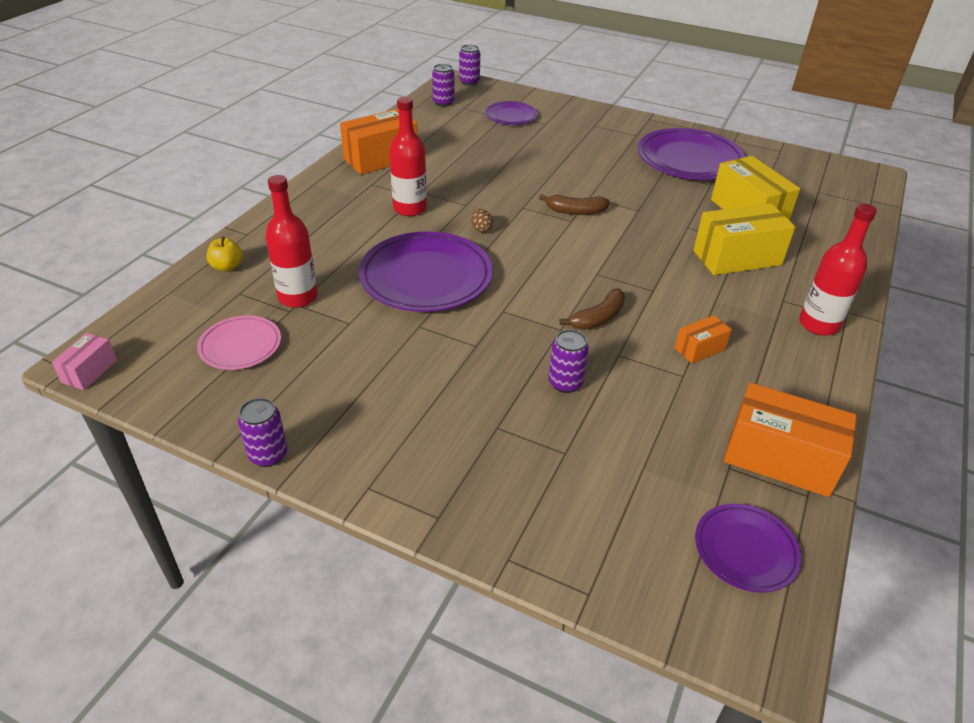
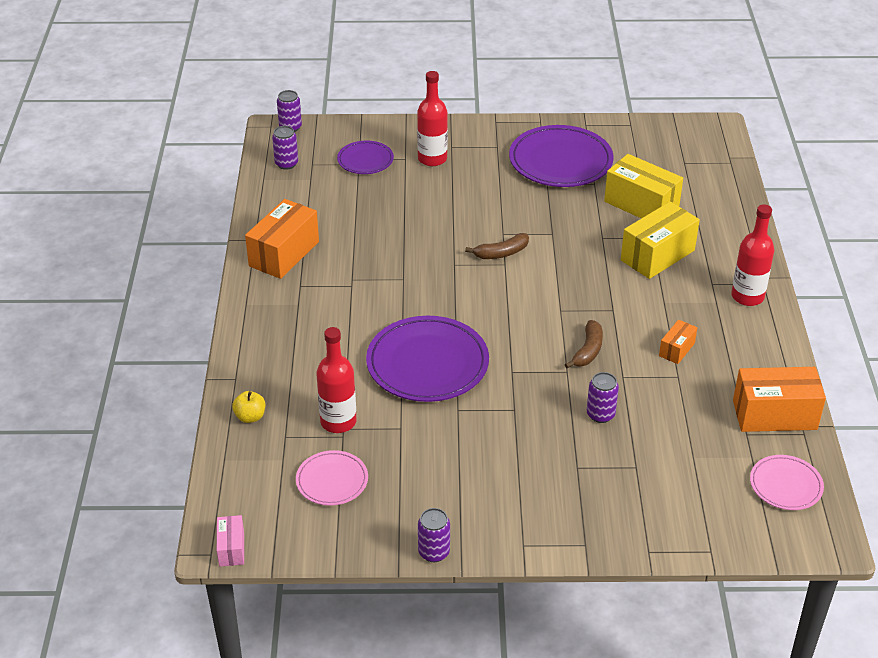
camera: 25 degrees left, 0 degrees up
(410, 208) = (357, 300): red bottle -> red bottle (432, 159)
(481, 229) = (436, 300): brown egg -> none
(745, 550) = (785, 485): purple plate -> pink plate

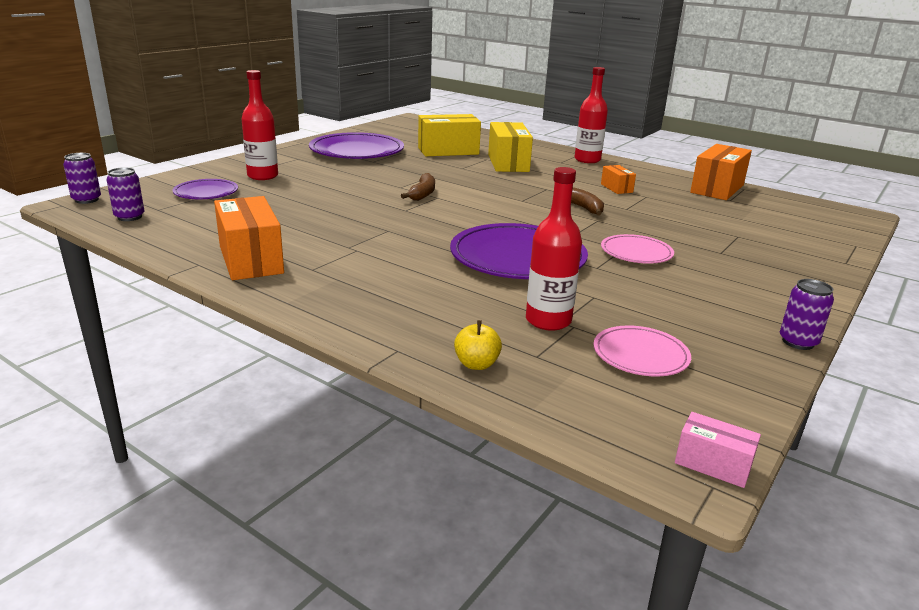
camera: 55 degrees left, 15 degrees down
(600, 414) = (663, 227): purple can -> none
(785, 485) = (795, 207): pink plate -> pink plate (636, 253)

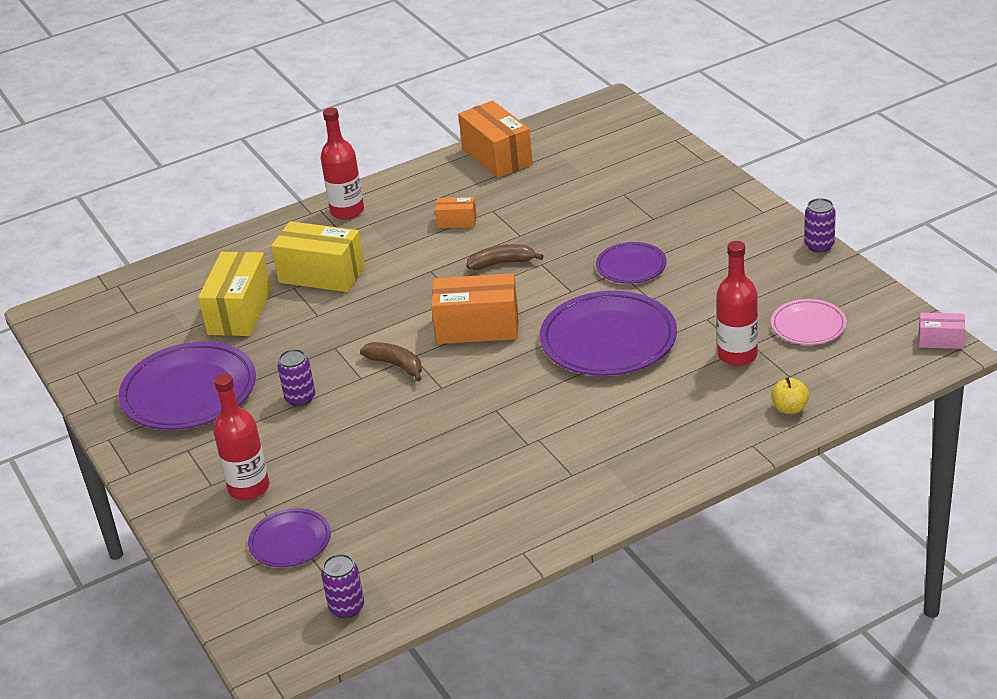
camera: 60 degrees left, 10 degrees up
(86, 200) = (257, 650): purple can -> purple can (300, 398)
(250, 260) = (528, 515): orange box -> orange box (477, 328)
(636, 253) = (631, 266): pink plate -> purple plate
(712, 464) = (940, 340): pink box -> pink box turned 45 degrees clockwise

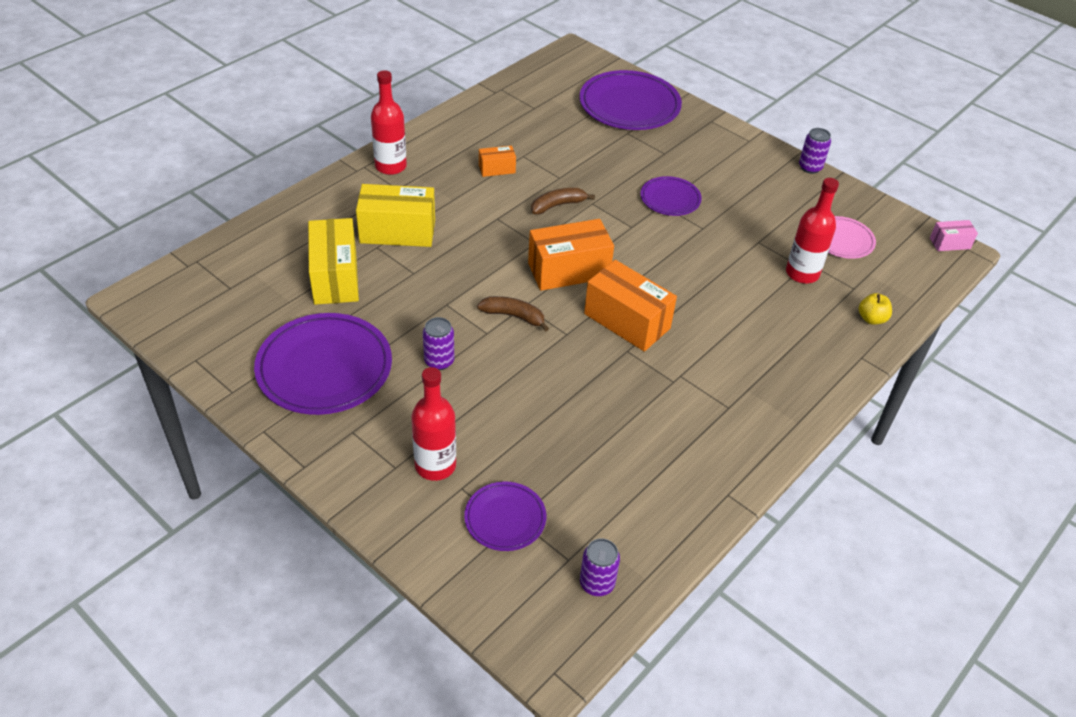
camera: 25 degrees left, 10 degrees up
(497, 156) = (501, 105): orange box -> orange box (627, 321)
(608, 340) = (688, 270): purple plate -> purple plate (629, 105)

